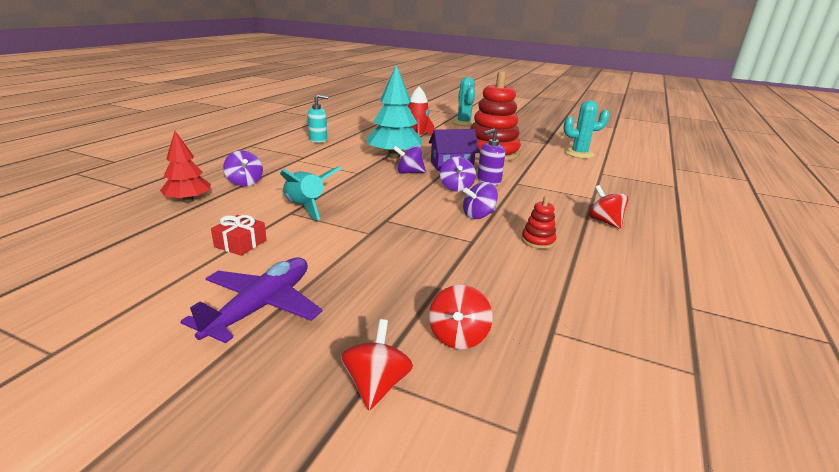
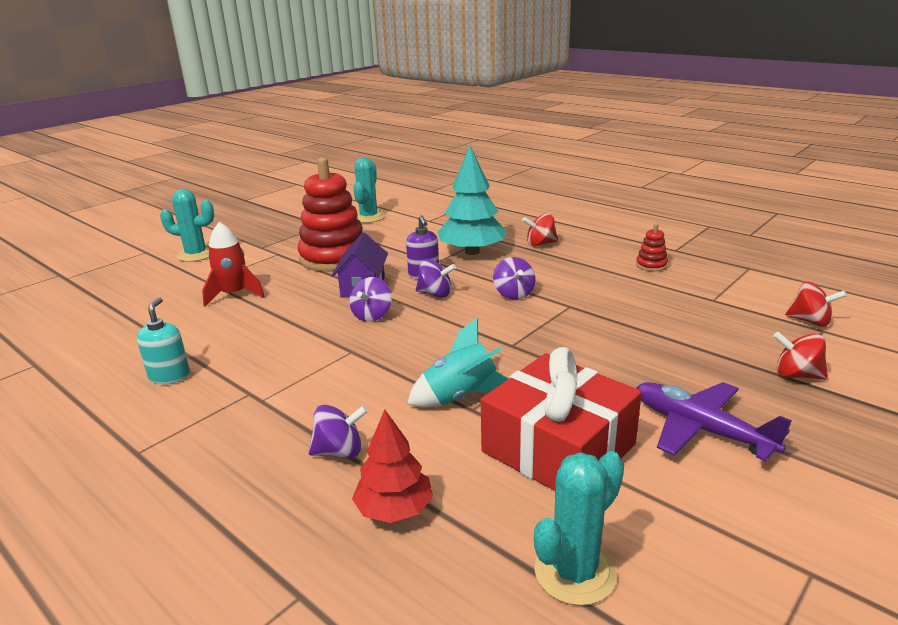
camera: 70 degrees left, 0 degrees up
(109, 253) = (575, 572): none -> turquoise cactus
(240, 243) = (558, 448): red gift -> red gift, size x2.36
(394, 156) = (303, 319): turquoise tree -> turquoise tree (472, 252)
(458, 336) = (728, 335): red spinning top -> red spinning top (810, 321)
(538, 241) = (573, 277): red stacking toy -> red stacking toy (651, 265)

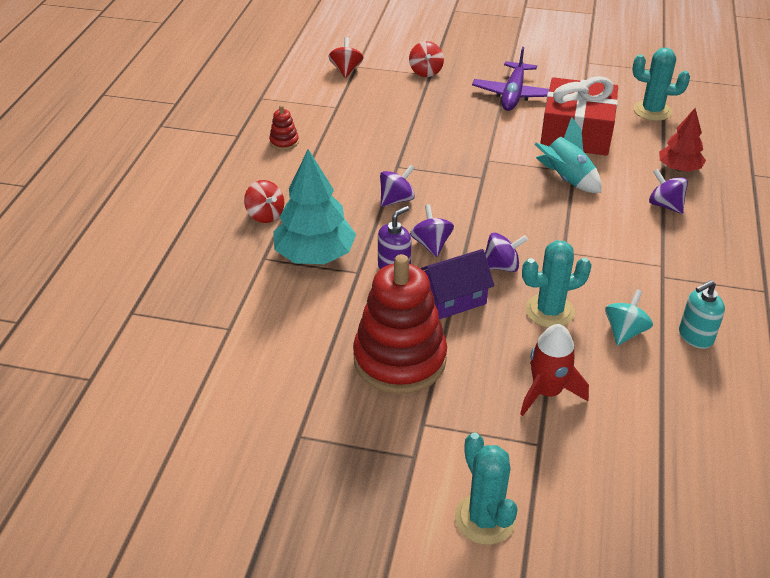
camera: 120 degrees left, 15 degrees up
(228, 344) = (624, 331): none -> turquoise spinning top
(368, 217) = (243, 397): turquoise cactus -> turquoise cactus (549, 311)

